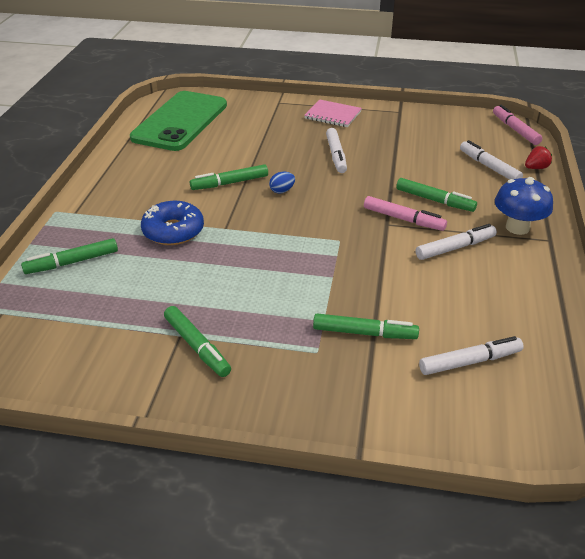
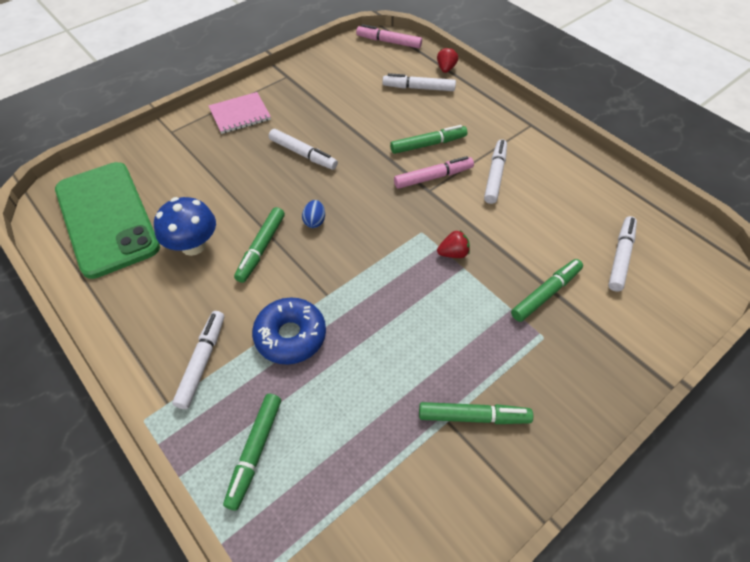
camera: 50 degrees left, 15 degrees up
(116, 209) = (202, 362): none -> white marker
(339, 265) = (453, 253): none -> red strawberry
(517, 227) = (503, 129): blue mushroom -> blue mushroom (193, 245)

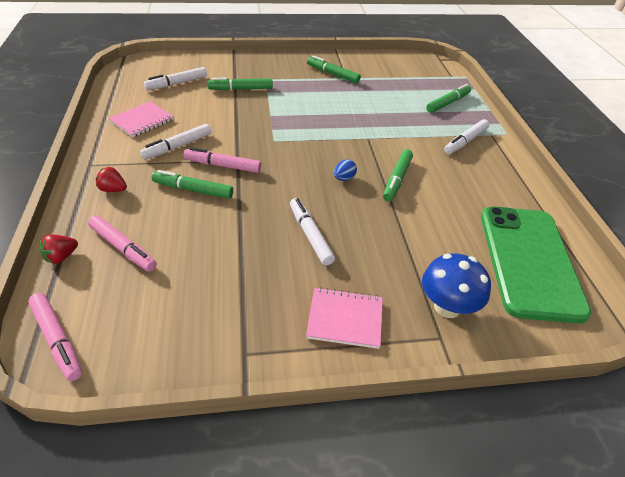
camera: 150 degrees left, 10 degrees down
(193, 245) = (451, 204): blue mushroom -> blue mushroom (447, 307)
(261, 248) = (397, 179): green marker -> green marker turned 150 degrees clockwise
(290, 336) = (404, 131): blue donut -> none
(418, 88) = (123, 248): white marker -> pink marker
(453, 253) = (268, 123): red strawberry -> red strawberry (113, 189)
(566, 185) = (142, 121): none -> pink notebook

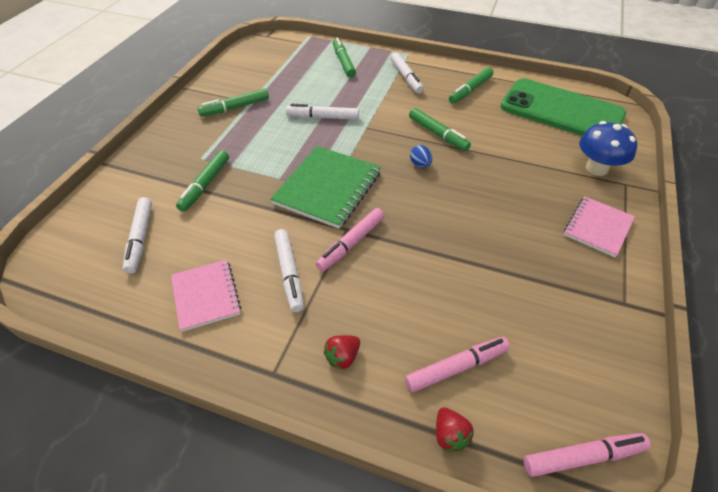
camera: 60 degrees left, 5 degrees up
(193, 190) = (382, 280): green marker -> green marker (470, 90)
(276, 139) = (328, 188): none -> green notebook
(310, 235) = (491, 214): white marker -> white marker (323, 117)

